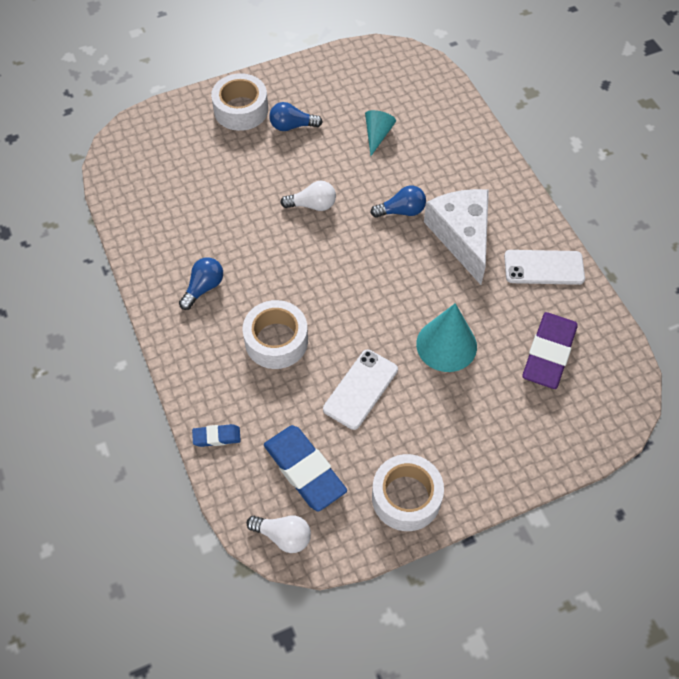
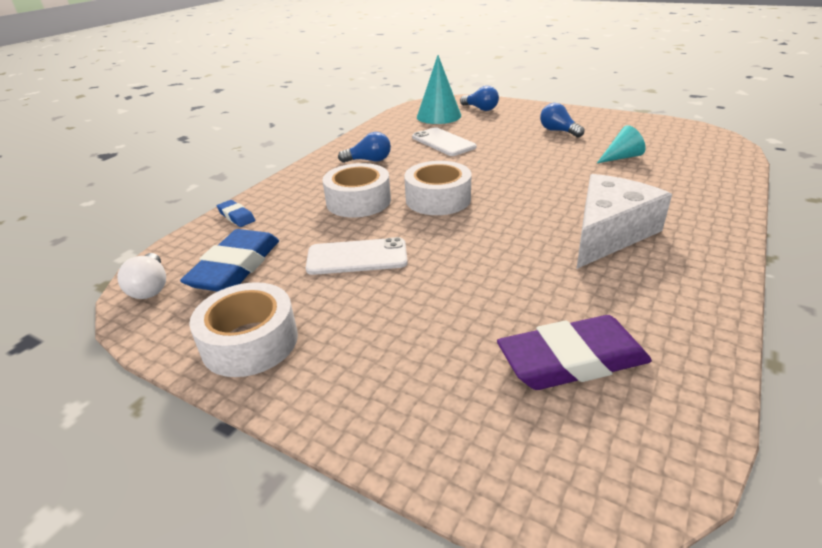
camera: 55 degrees right, 25 degrees down
(241, 110) = (535, 115): white tape -> white tape (438, 199)
(312, 205) = (507, 163): white light bulb -> none
(401, 211) = (574, 195): blue light bulb -> blue light bulb (480, 109)
(446, 345) = (472, 281): turquoise cone -> turquoise cone (438, 116)
(544, 267) = (675, 299): white phone -> white phone (443, 142)

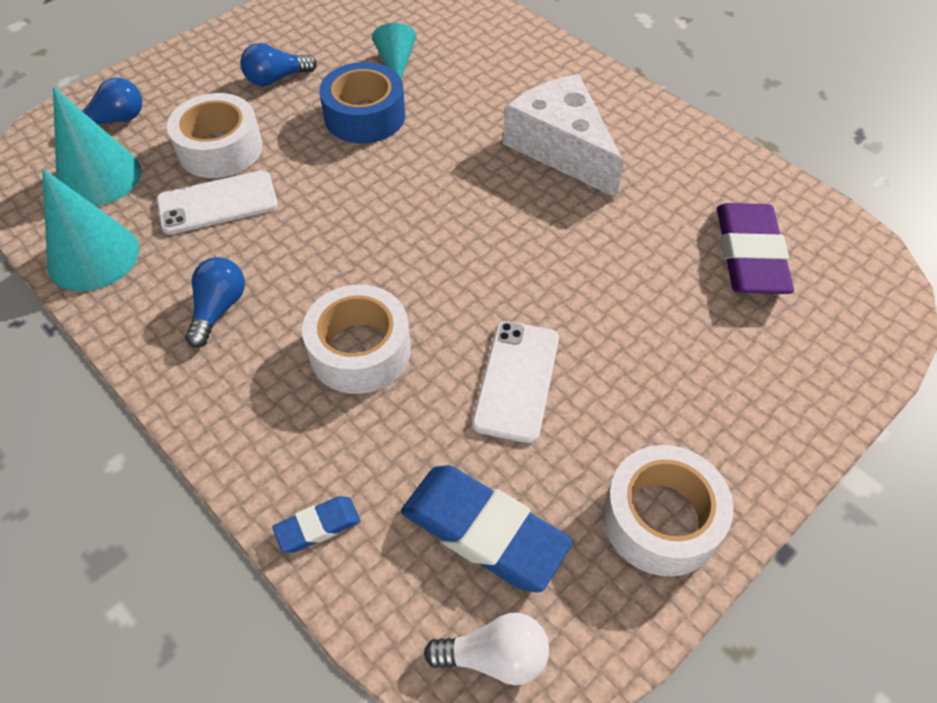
camera: 75 degrees left, 20 degrees up
(386, 128) = (93, 256): none -> turquoise cone
(438, 199) = (405, 261): white tape -> white tape (220, 148)
(556, 160) = (365, 116): none -> blue tape

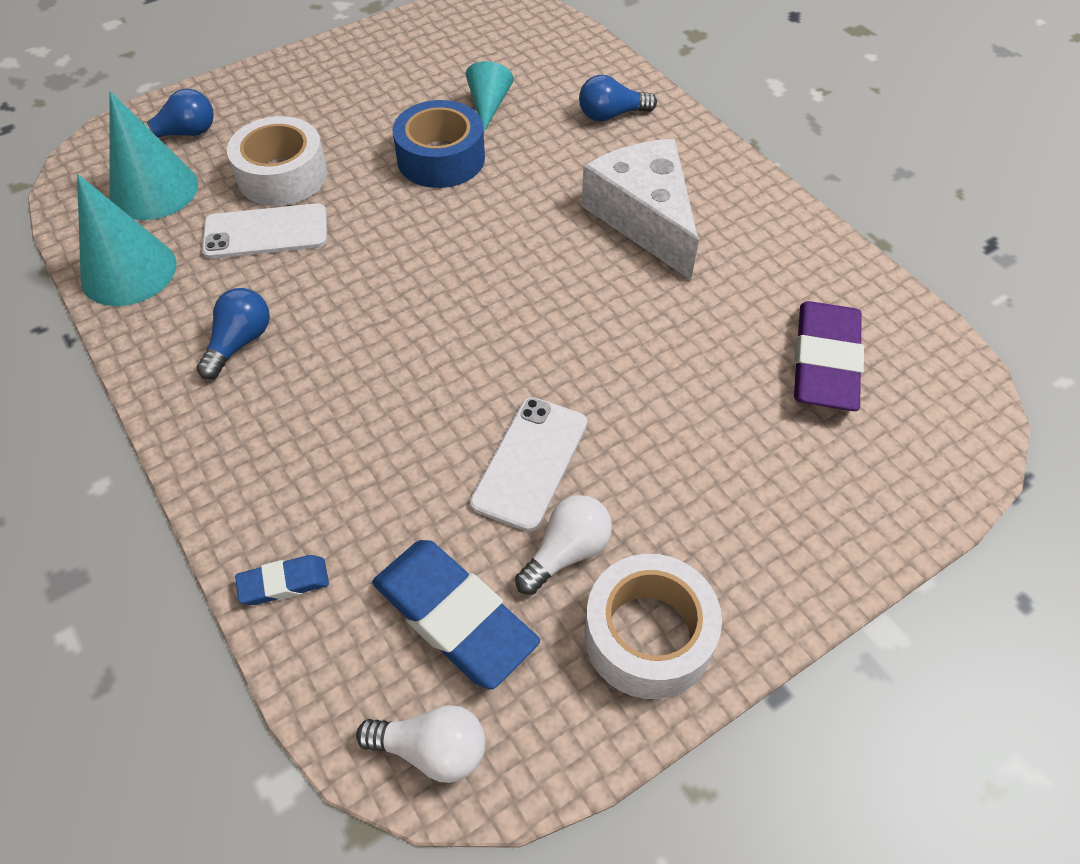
camera: 10 degrees right, 0 degrees up
(276, 79) = (358, 108): blue light bulb -> blue light bulb (611, 115)
(360, 350) = (373, 406): white tape -> none
(570, 456) = (567, 552): none -> white light bulb

